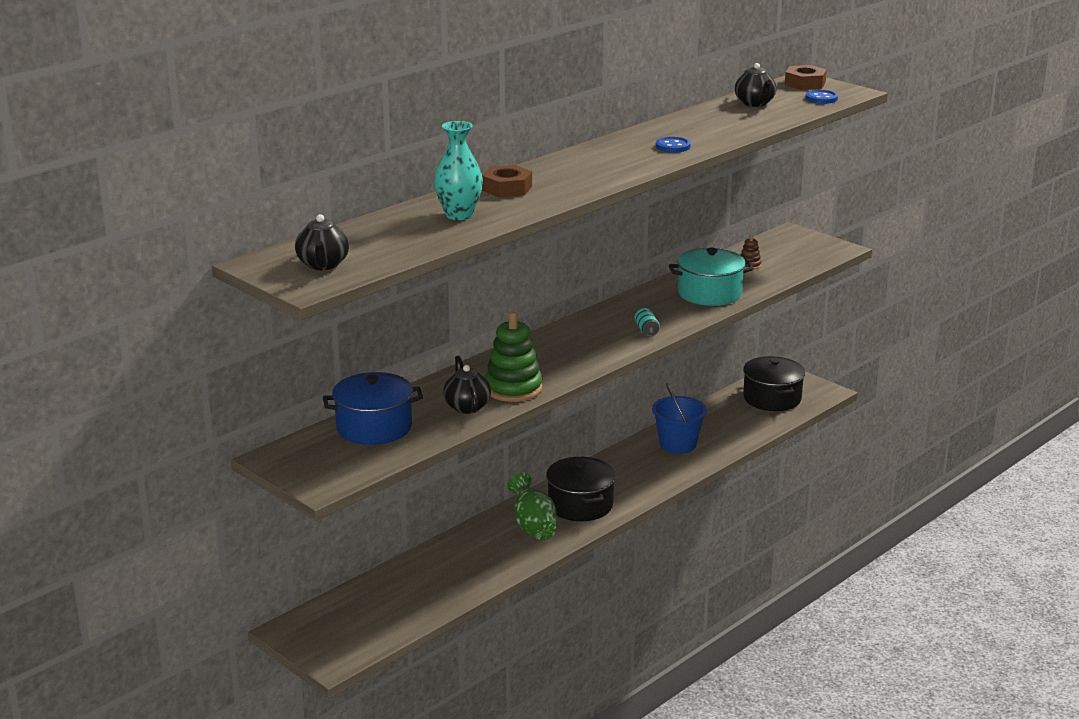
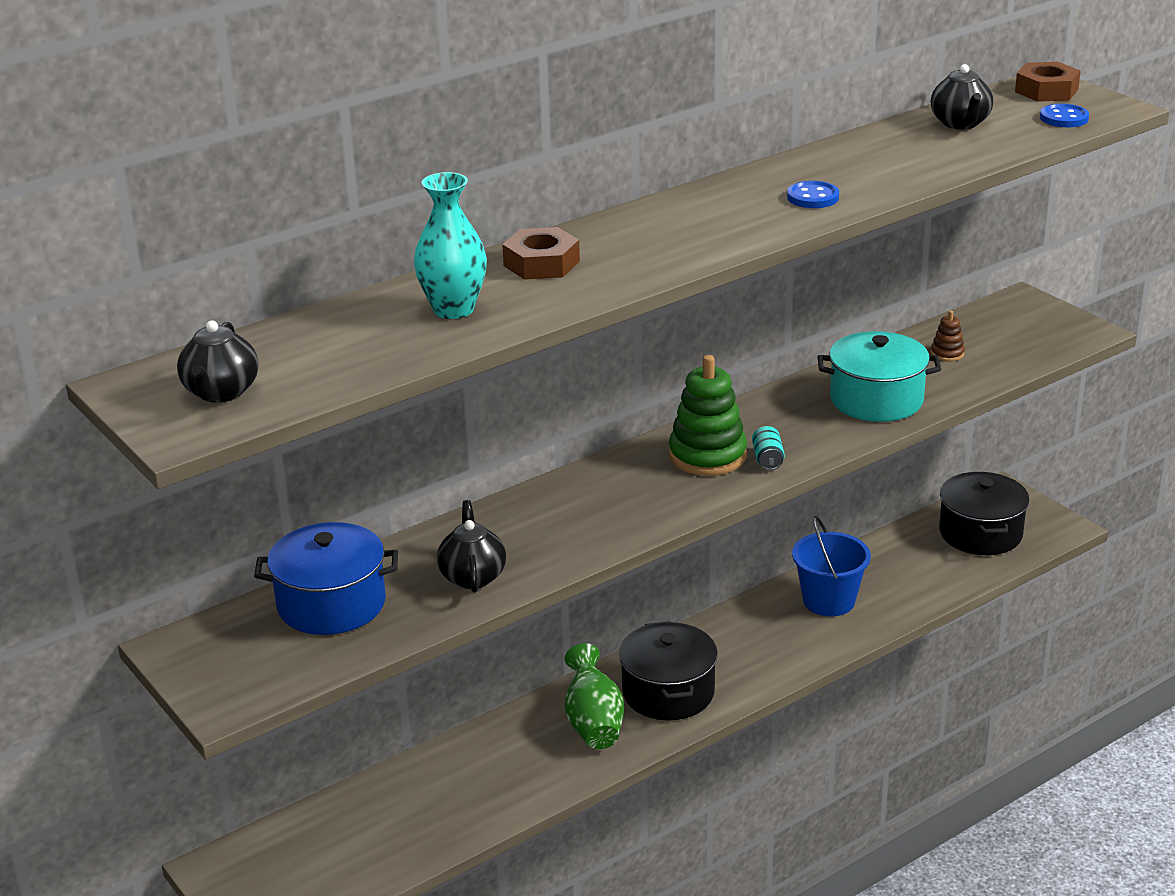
camera: 10 degrees right, 5 degrees up
(513, 389) = (547, 549): green stacking toy -> green stacking toy (707, 455)

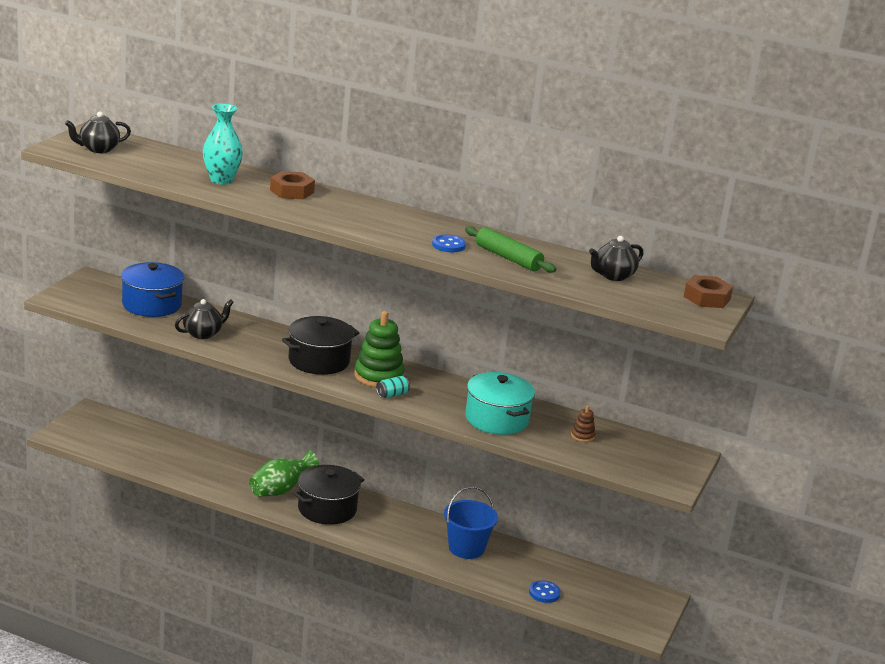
camera: 55 degrees right, 5 degrees down
(875, 170) = (508, 258): none -> green rolling pin
(980, 533) = (600, 596): black pot -> black pot (319, 361)
(1064, 118) = (663, 306): blue button -> blue button (544, 593)

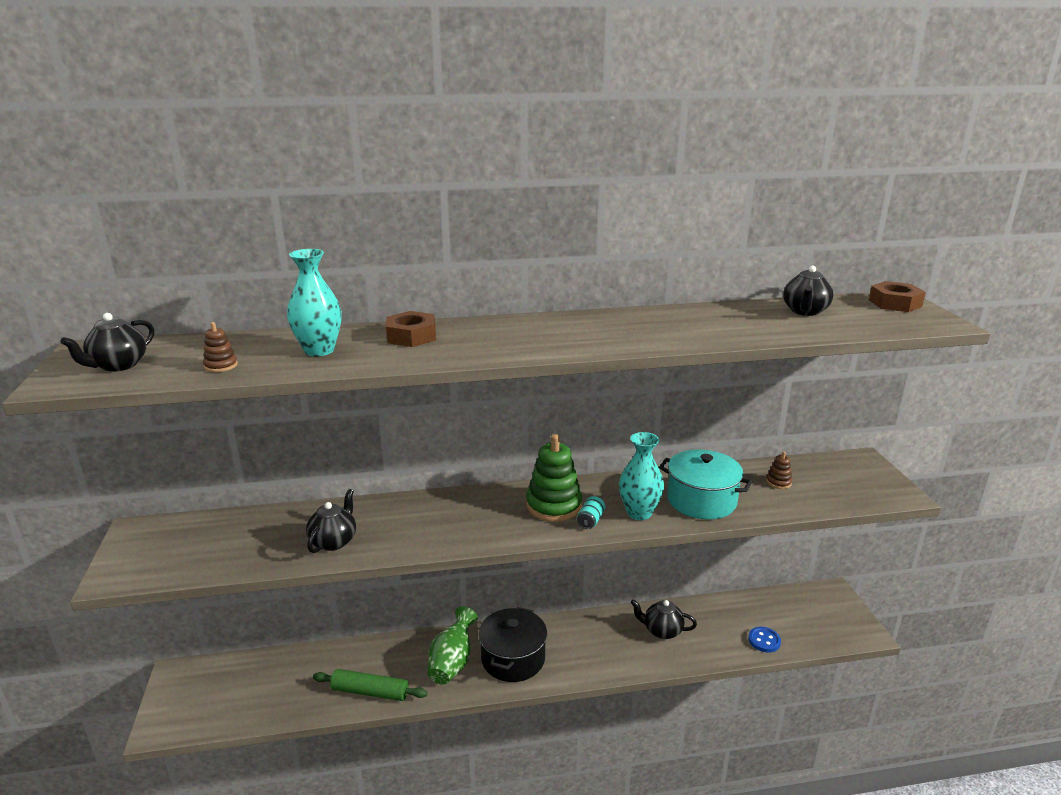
camera: 30 degrees left, 0 degrees up
(152, 304) = (241, 532): blue pot -> none
(153, 169) = (221, 366): none -> brown stacking toy
(319, 361) = (482, 516): black pot -> none
(435, 405) = (639, 513): none -> turquoise vase
(448, 245) = (642, 335): blue button -> none
(466, 548) = (662, 631): blue bucket -> black teapot
(508, 258) = (708, 327): green rolling pin -> green rolling pin (370, 692)

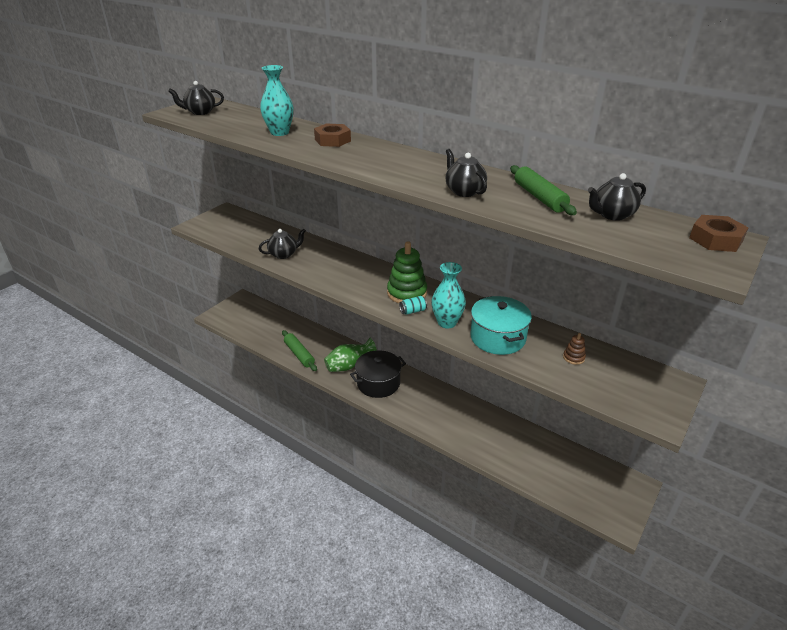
camera: 45 degrees right, 10 degrees up
(221, 366) = (231, 125): brown stacking toy -> none
(662, 631) = (477, 425): black teapot -> black teapot (464, 191)
(729, 318) = (539, 197): none -> green rolling pin
(764, 640) = (535, 474): blue button -> none

